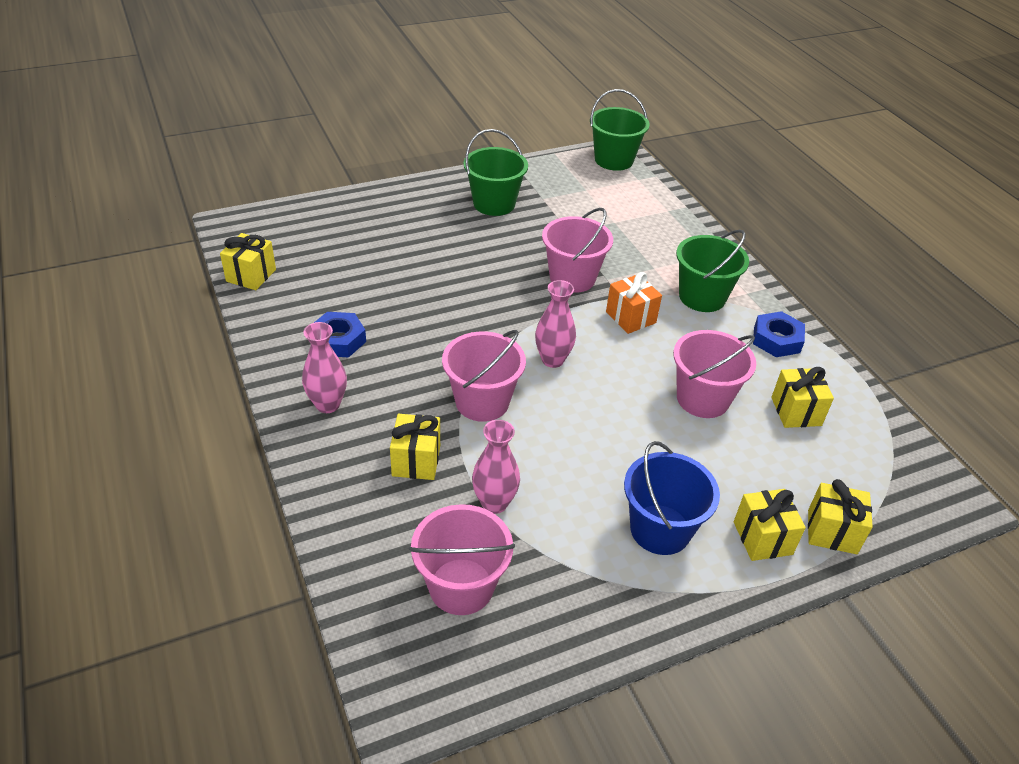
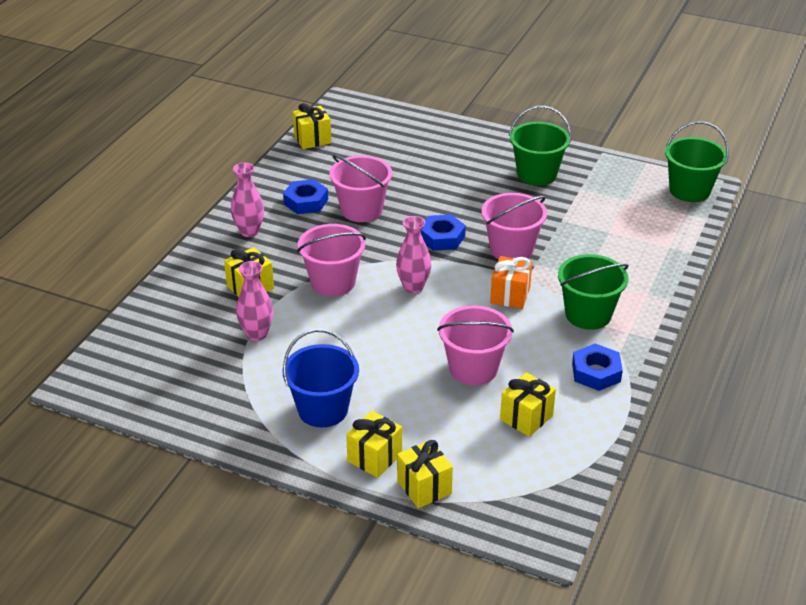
camera: 50 degrees right, 5 degrees down
(461, 586) = (180, 357): pink bucket -> pink bucket (361, 210)
(506, 301) = (442, 237): none -> blue nut

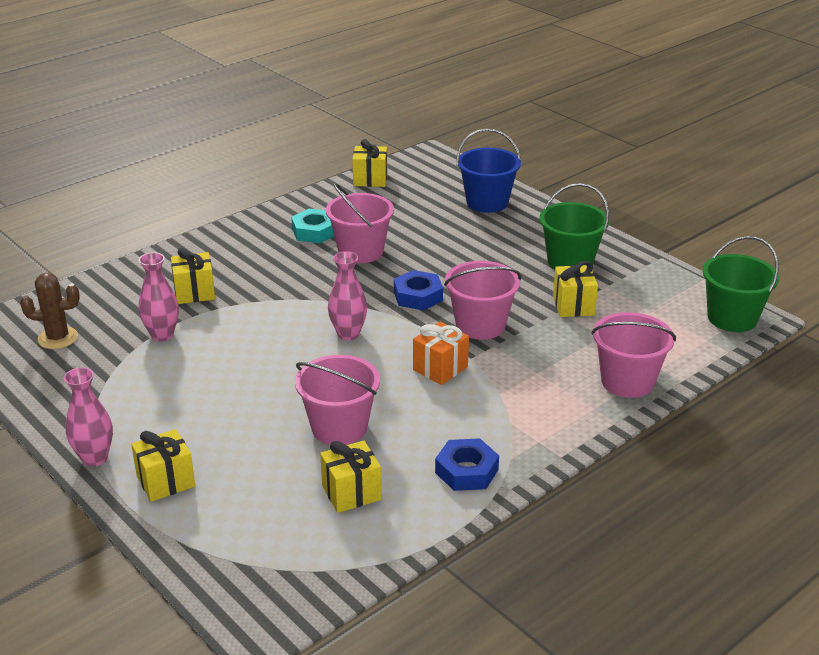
camera: 25 degrees right, 5 degrees down
(165, 364) = (58, 338): none -> brown cactus
(249, 231) = (239, 244): pink vase -> pink vase (94, 458)
(306, 202) = (314, 231): blue nut -> turquoise nut
(323, 409) = (159, 421): blue bucket -> blue bucket (487, 202)
(333, 282) = (274, 308): pink bucket -> pink bucket (627, 381)
(424, 487) = (187, 526): yellow gift -> yellow gift (573, 306)
(588, 314) = (508, 410): green bucket -> none

